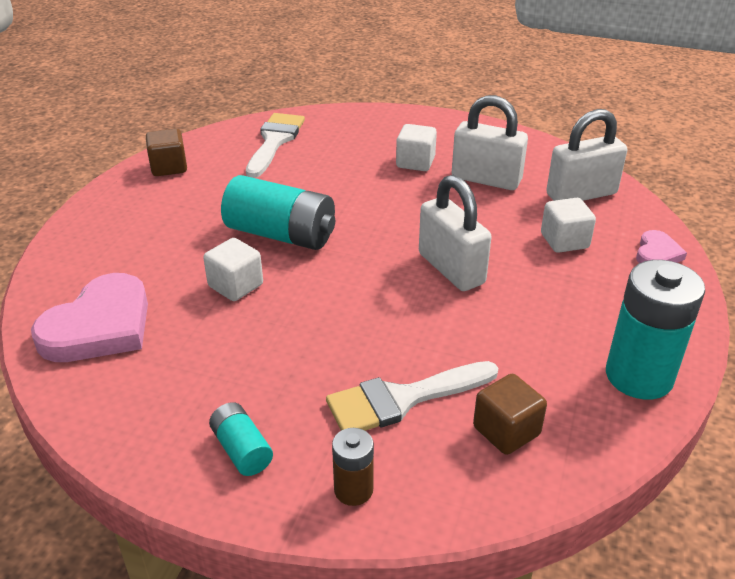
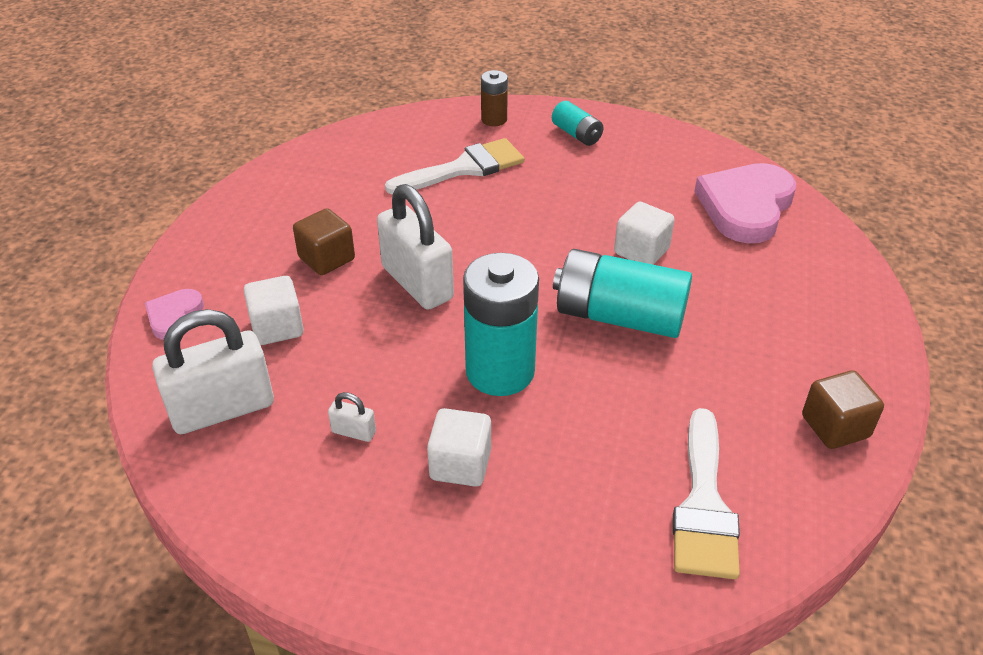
camera: 175 degrees right, 5 degrees up
(486, 179) = (353, 432): white padlock -> white padlock, size x0.42
(506, 431) = (385, 153): brown cube -> brown cube (326, 259)
(639, 376) = (265, 193): turquoise battery -> turquoise battery (500, 371)

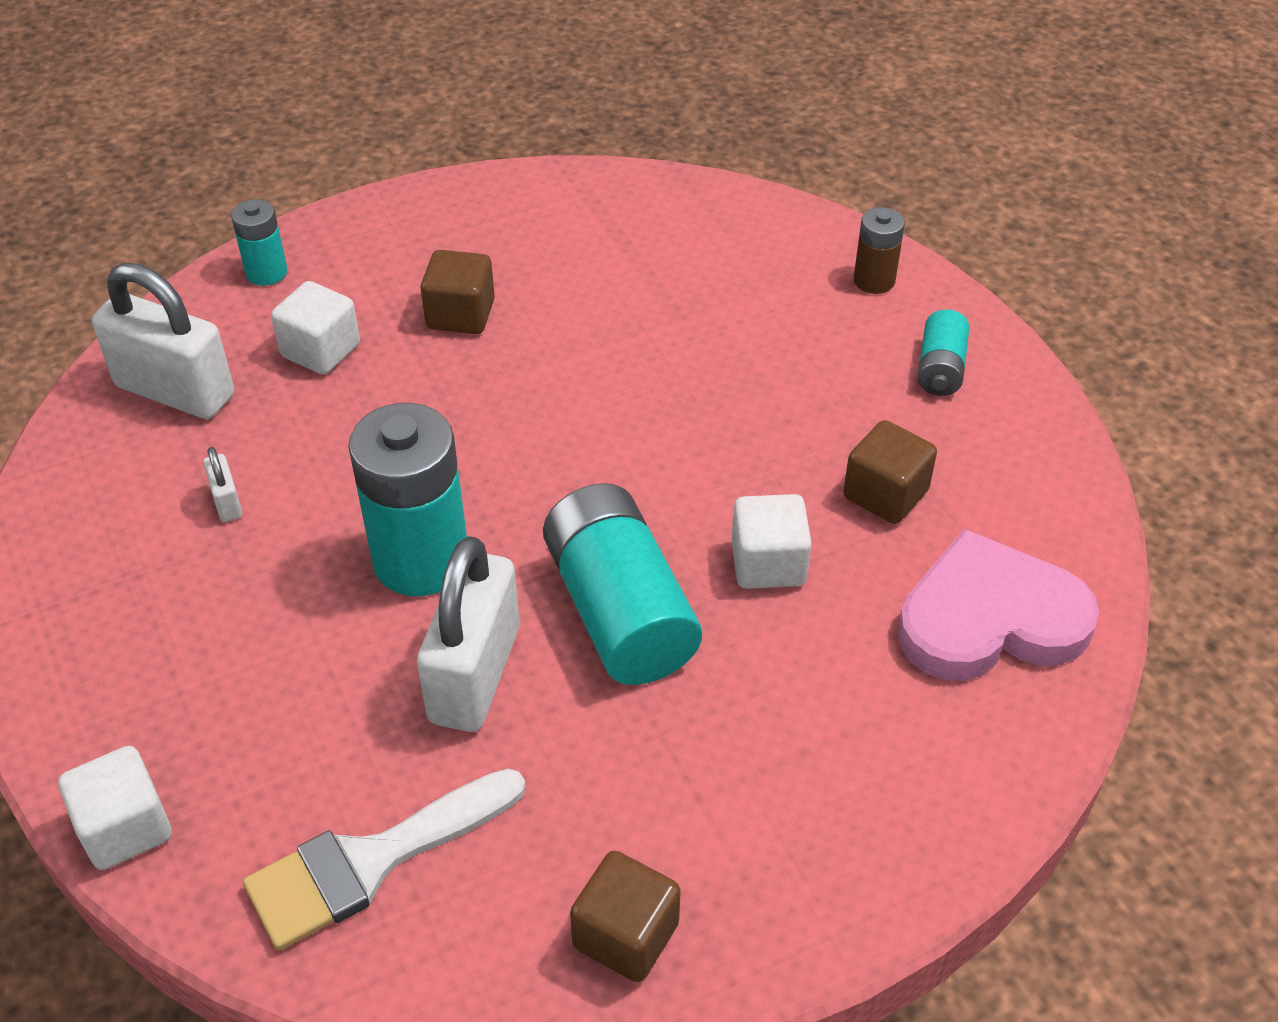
camera: 50 degrees right, 5 degrees up
(174, 316) = (266, 272): pink heart -> turquoise battery
(417, 283) = (495, 406): white padlock -> white padlock (475, 674)
(460, 464) = (253, 612): white cube -> white cube (125, 828)
(464, 168) = (743, 316): white brush -> none
(637, 193) = (885, 494): none -> brown cube

